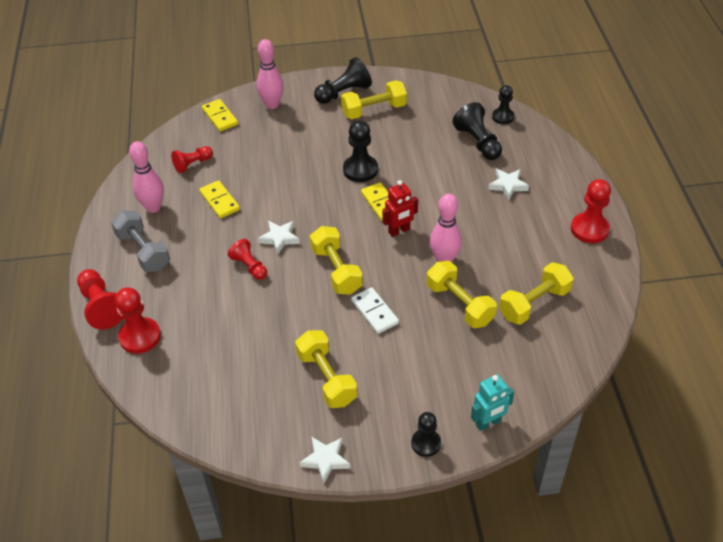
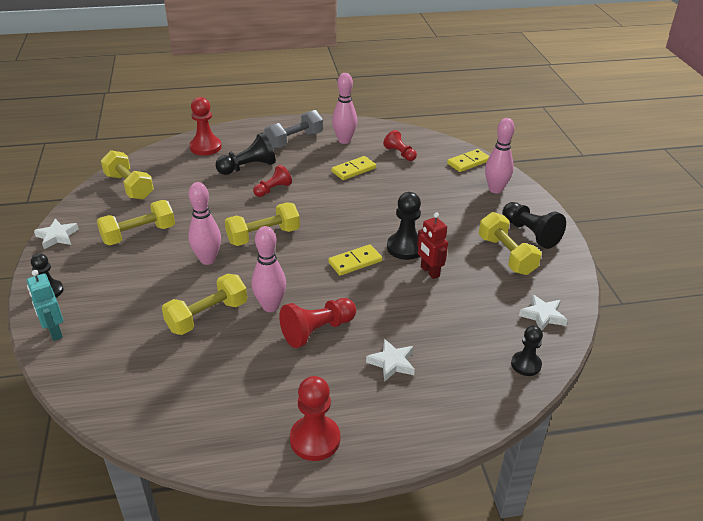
camera: 85 degrees right, 10 degrees down
(101, 306) = (238, 130): red pawn -> red pawn (317, 331)
(279, 238) = (306, 203): white star -> white star (543, 315)
(374, 312) = (208, 260): white domino -> pink bowling pin
(399, 231) = (314, 275): red robot -> red robot (429, 272)
(478, 142) = (468, 339): black pawn -> black pawn (248, 167)
(534, 303) = (198, 375): yellow dumbbell -> yellow dumbbell (129, 186)

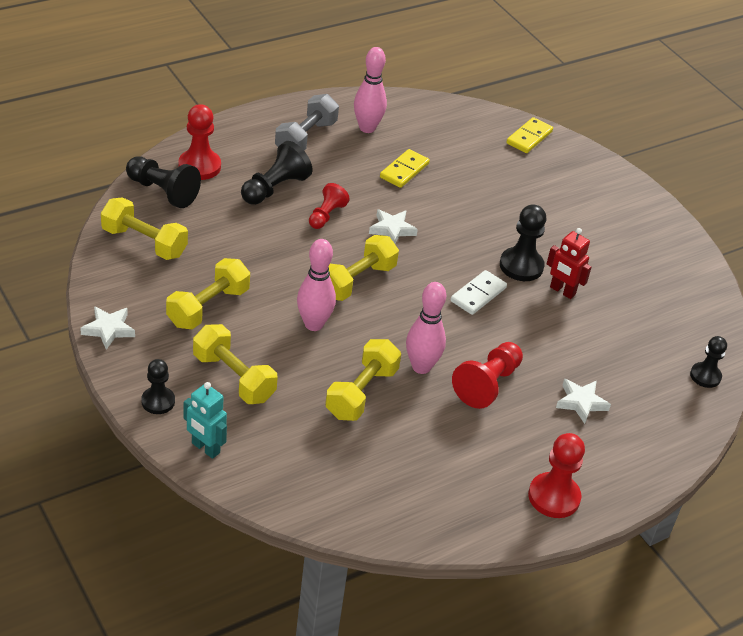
camera: 25 degrees left, 5 degrees up
(355, 262) = (478, 295): yellow domino -> white domino
(400, 153) = (444, 137): red pawn -> none
(495, 189) = (577, 171): pink bowling pin -> none
(506, 255) = (629, 255): yellow dumbbell -> yellow dumbbell (234, 377)
(530, 233) = (640, 223): black pawn -> black pawn (163, 192)
(543, 315) = (697, 319): white star -> white star (392, 229)

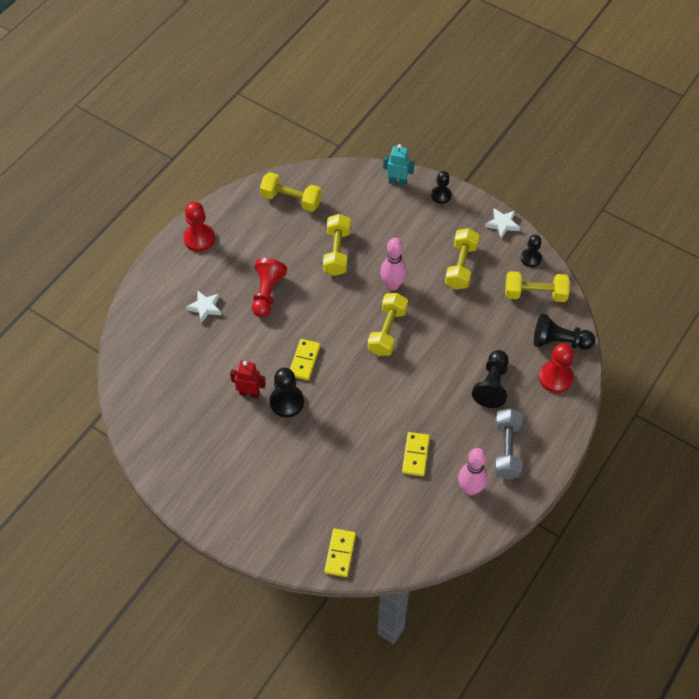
camera: 160 degrees right, 15 degrees up
(234, 377) = (412, 228): yellow dumbbell -> yellow dumbbell (291, 200)
(326, 215) = (441, 378): red pawn -> none
(392, 229) = (391, 389): white star -> none
(421, 367) = (312, 286): pink bowling pin -> none
(478, 295) = (304, 360): white domino -> yellow domino
(705, 376) = (130, 367): black pawn -> black pawn (531, 258)

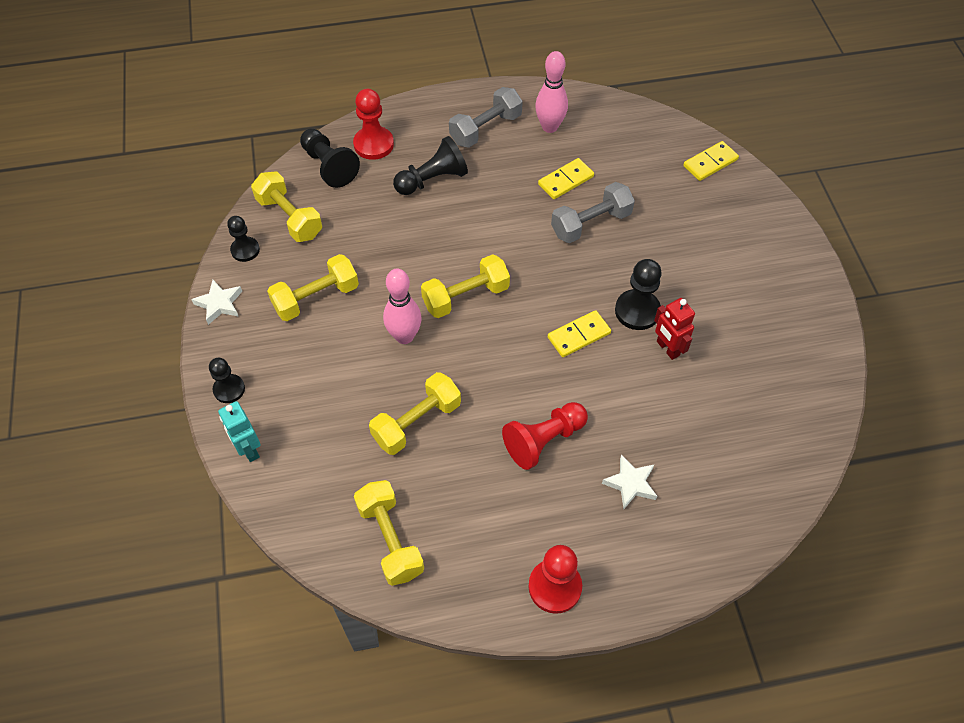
camera: 135 degrees left, 0 degrees up
(369, 437) = (591, 223): none -> grey dumbbell

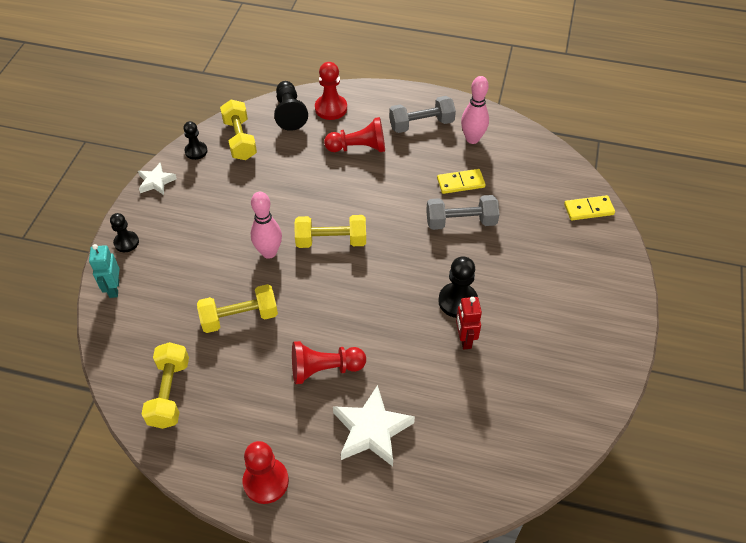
camera: 25 degrees right, 5 degrees down
(316, 298) = (224, 202): yellow dumbbell -> none
(432, 180) = (358, 148): black pawn -> red pawn
(579, 335) = (400, 302): yellow domino -> none
(630, 483) = (371, 430): white star -> white star, size x1.72

